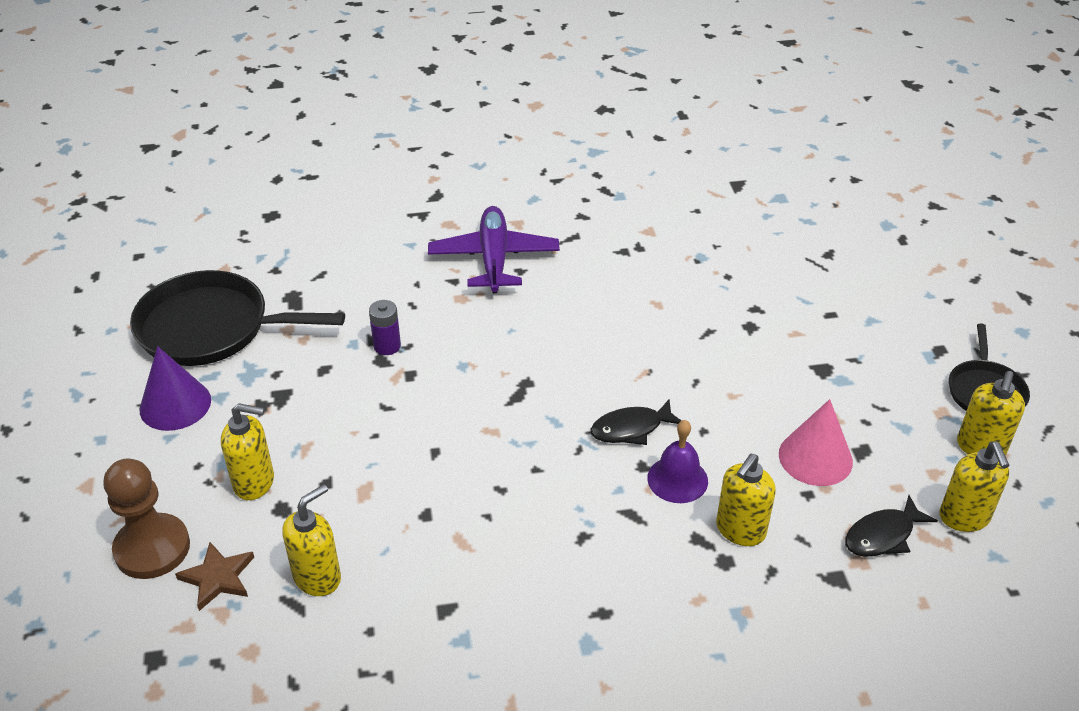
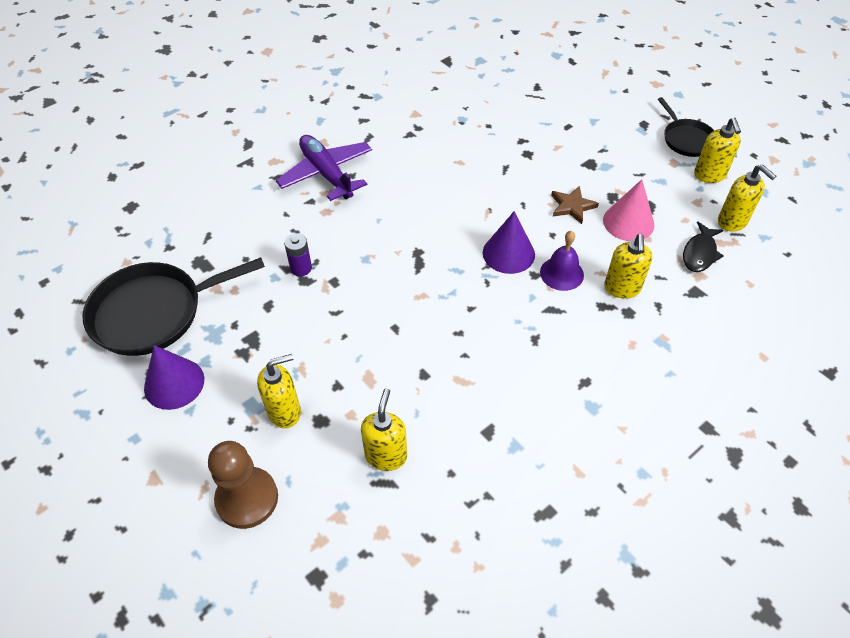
camera: 30 degrees left, 10 degrees up
(218, 578) = (315, 493): brown star -> brown star (572, 206)
(631, 429) = (508, 253): black fish -> purple cone

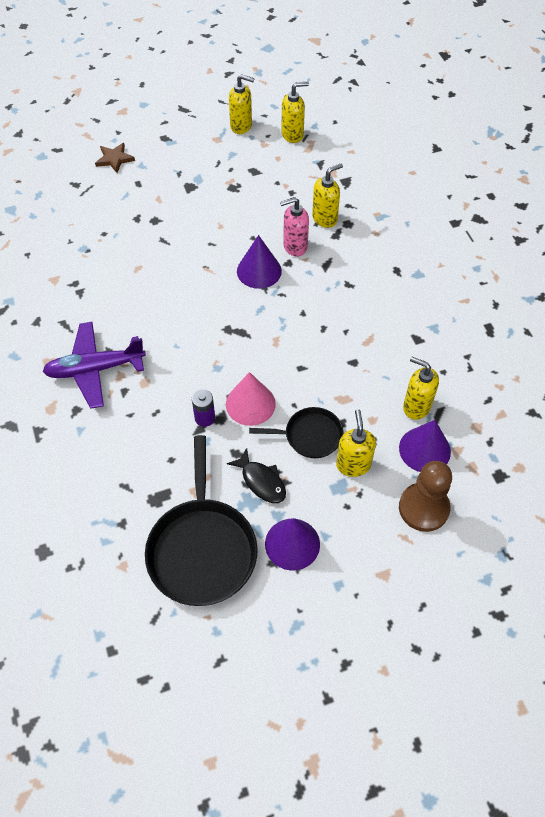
camera: 70 degrees left, 5 degrees up
(328, 480) = (424, 449): none -> purple cone
(561, 273) = (294, 246): purple bell -> pink soap dispenser
(572, 206) = (230, 215): brown star -> brown star (114, 159)
(622, 288) = (325, 218): yellow soap dispenser -> yellow soap dispenser turned 60 degrees counterclockwise
(628, 222) = (264, 189): pink cone -> pink cone (250, 404)
(686, 139) = (197, 122): black pan -> black pan (310, 435)
(700, 253) = (313, 164): black fish -> black fish (261, 481)

